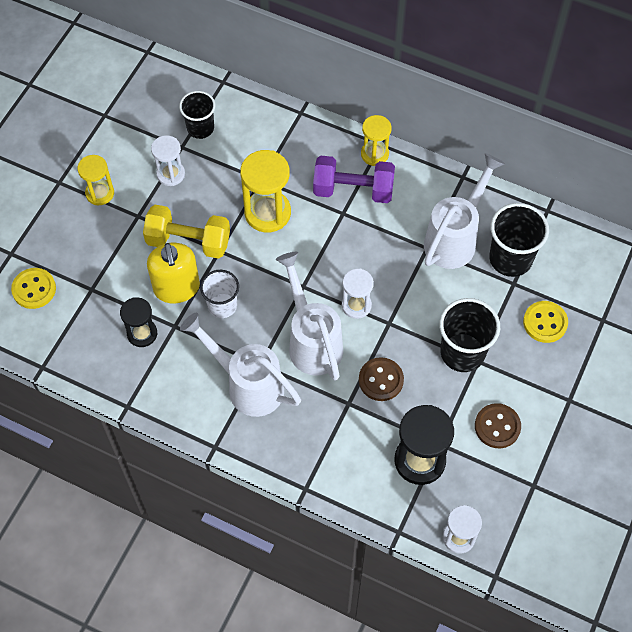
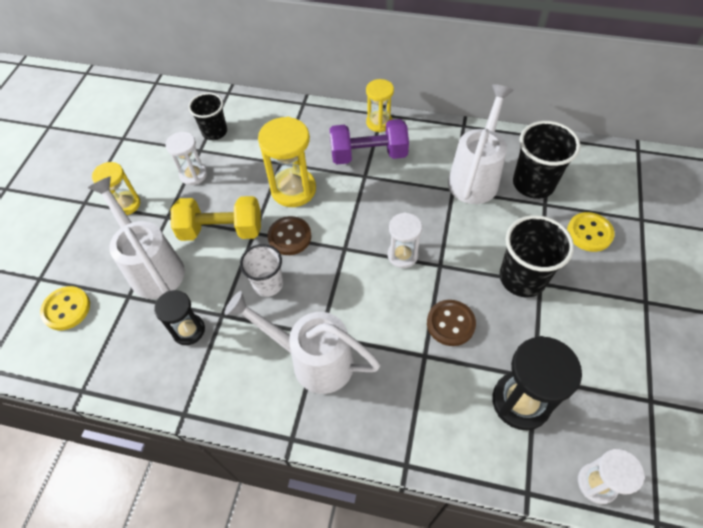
camera: 10 degrees left, 5 degrees down
(176, 288) = (217, 276): yellow soap dispenser -> none
(311, 341) = (368, 299): white watering can -> white watering can (152, 266)
(497, 426) = (586, 345): brown button -> brown button (289, 237)

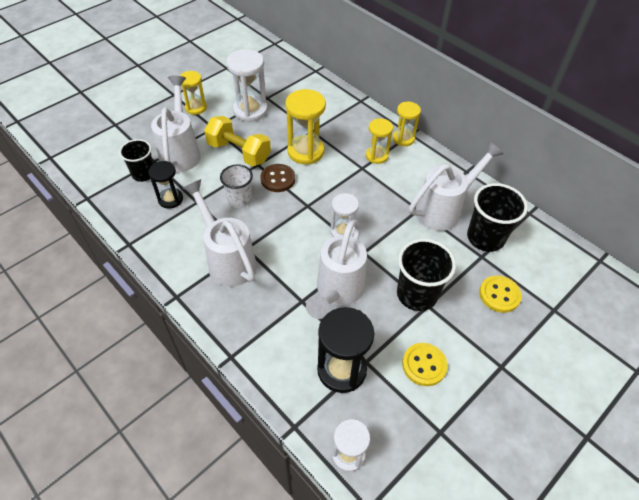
camera: 30 degrees right, 5 degrees down
(66, 309) = (115, 149): yellow button -> yellow button (424, 365)
(193, 174) = (250, 110): white hourglass -> white hourglass, size x1.61
(214, 132) = (286, 91): black cup -> black cup (143, 174)
(368, 155) = (377, 156): purple dumbbell -> yellow hourglass
(450, 323) = (337, 292): brown button -> white watering can

